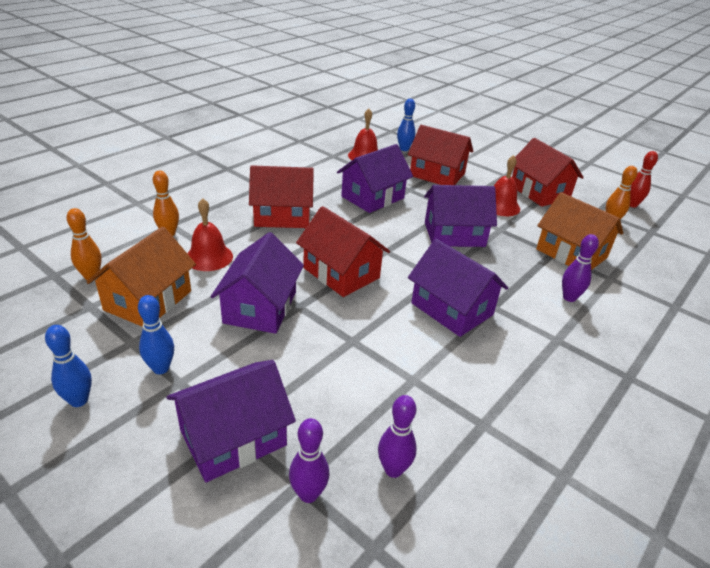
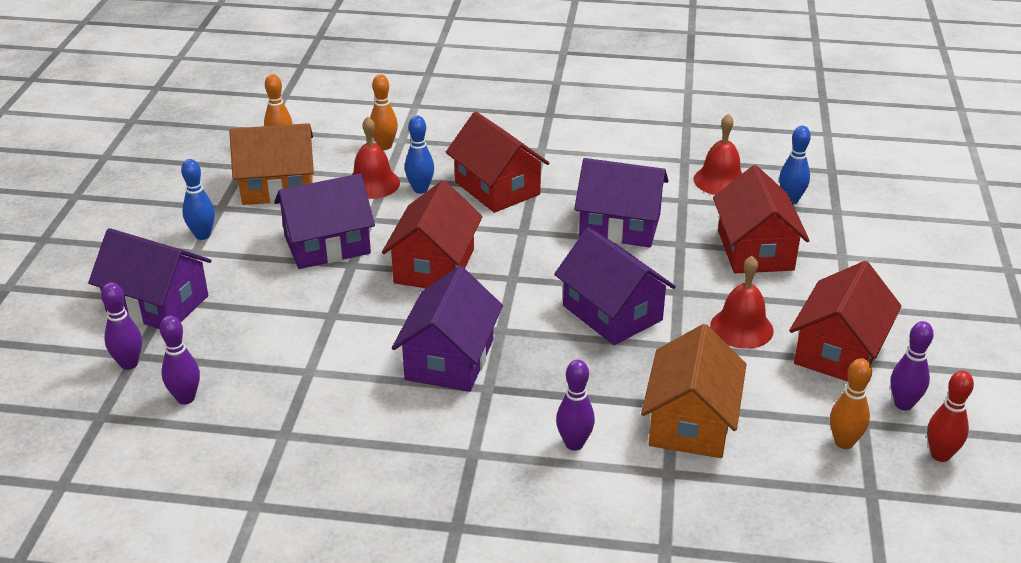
camera: 60 degrees right, 0 degrees up
(79, 400) = (139, 219): blue bowling pin -> blue bowling pin (420, 189)
(590, 196) = (903, 404): none -> purple bowling pin

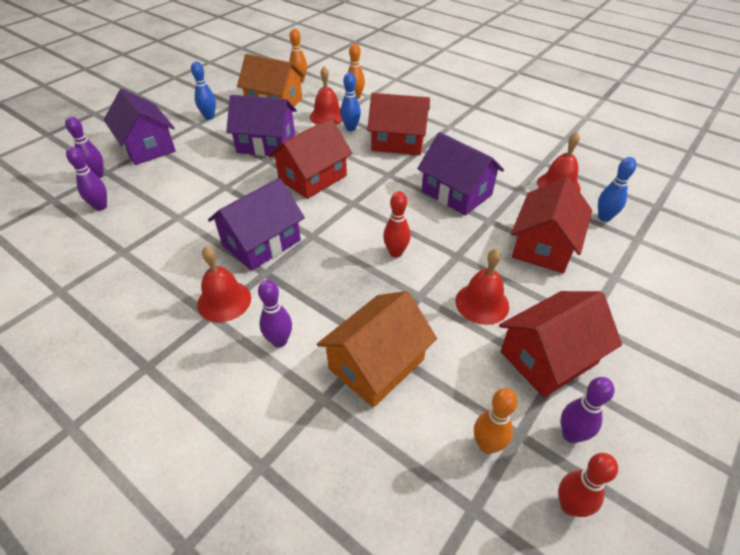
camera: 30 degrees right, 10 degrees up
(472, 433) = (224, 301): none -> red bell
(497, 188) = (398, 142): red house -> red house turned 75 degrees counterclockwise
(612, 313) = (396, 253): purple house -> red bowling pin

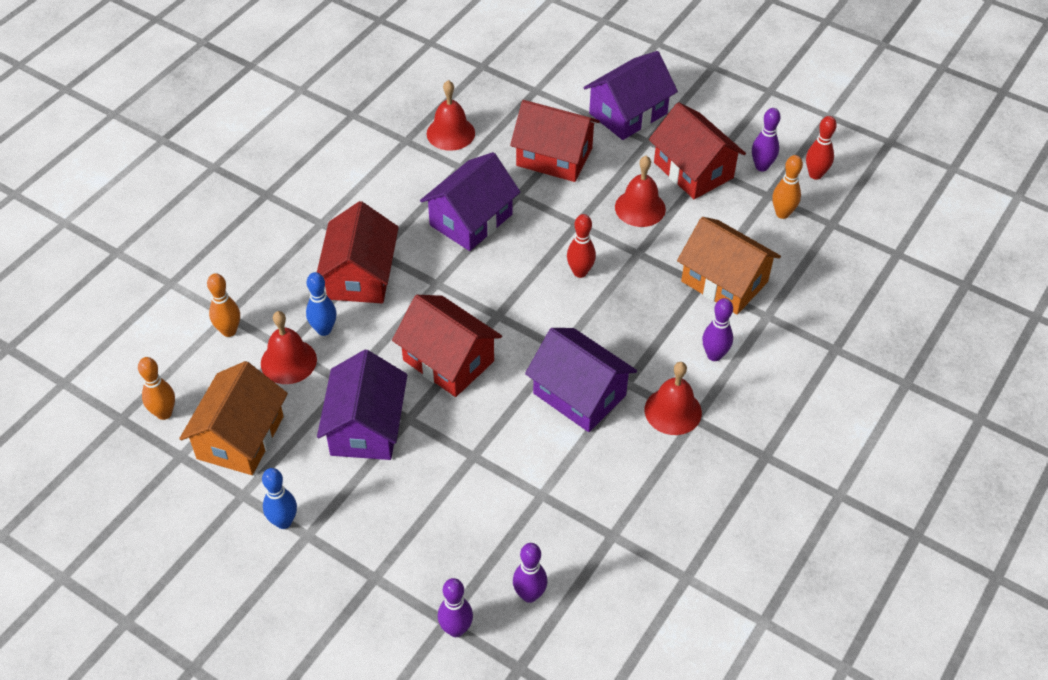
camera: 95 degrees left, 5 degrees up
(147, 147) = (376, 586): purple house -> purple house (628, 113)
(604, 217) = (505, 107): blue bowling pin -> none

